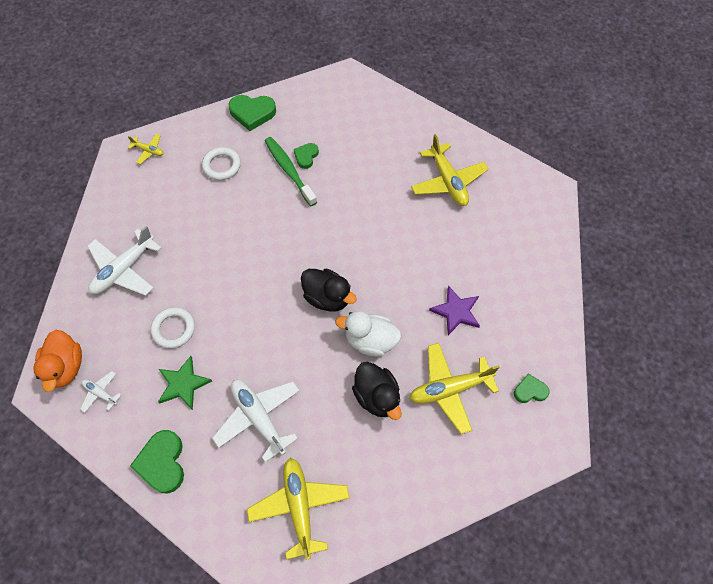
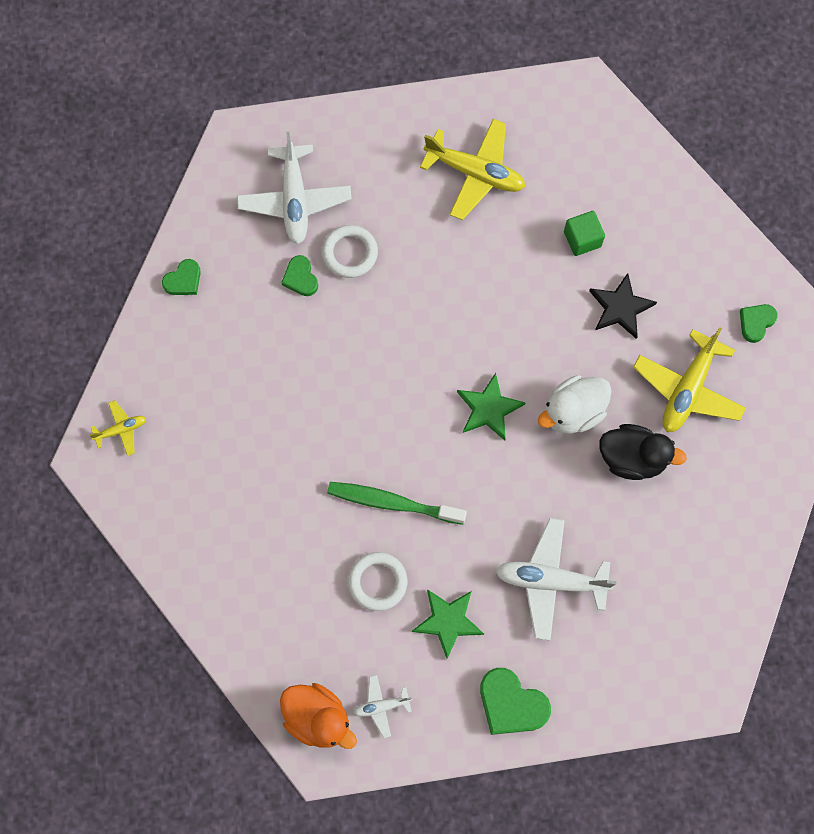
camera: 45 degrees left, 10 degrees up
(124, 269) = (256, 576): white plane -> white plane (294, 200)
(222, 166) = (222, 372): white ring -> white ring (350, 253)
(252, 113) = (183, 280): green heart -> green heart, size x0.59
(289, 170) = (300, 310): green toothbrush -> green toothbrush (392, 503)
(299, 506) = (668, 617): yellow plane -> none
(327, 297) = (488, 408): black duck -> green star
(456, 311) = (620, 308): purple star -> black star
(472, 259) = (582, 239): none -> green cube

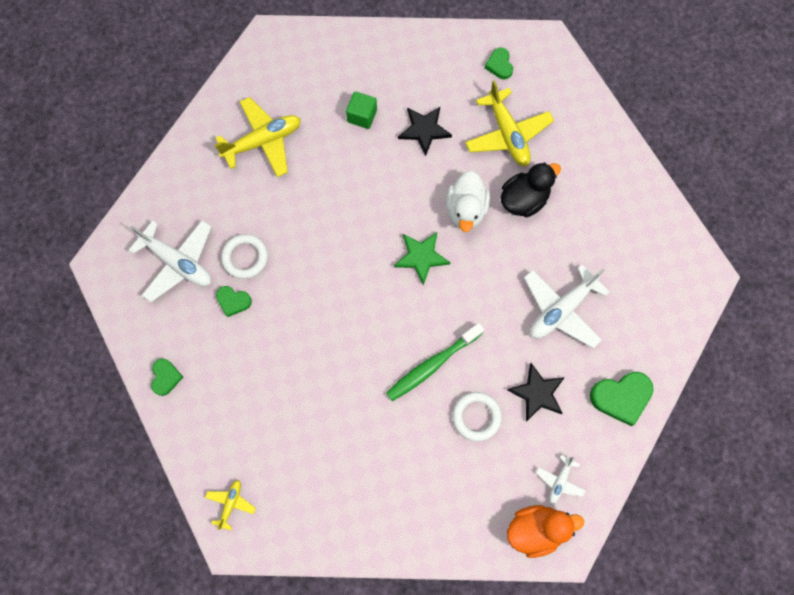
camera: 50 degrees left, 0 degrees up
(448, 621) = (537, 393): green star -> black star

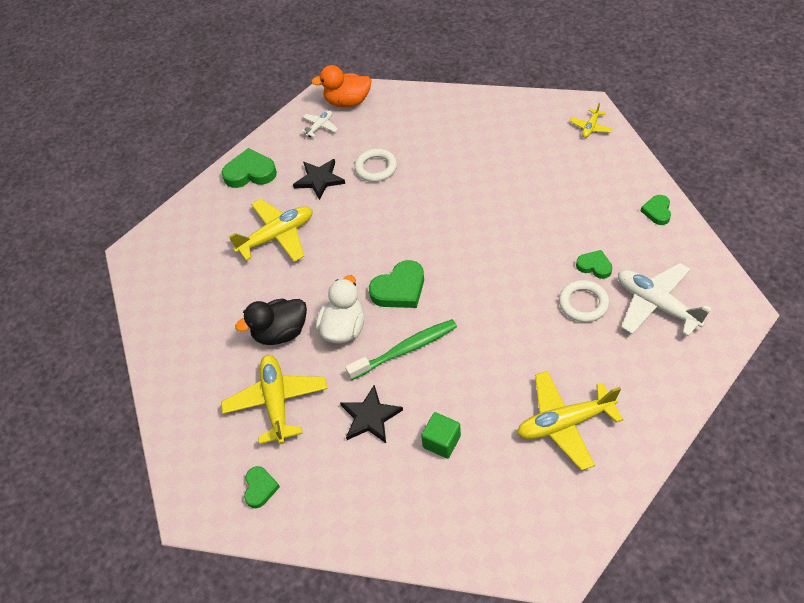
camera: 165 degrees left, 20 degrees down
(421, 257) = (399, 289): green star -> green heart
(432, 365) = (406, 204): green toothbrush -> green toothbrush (405, 350)
(561, 309) = (277, 236): white plane -> yellow plane

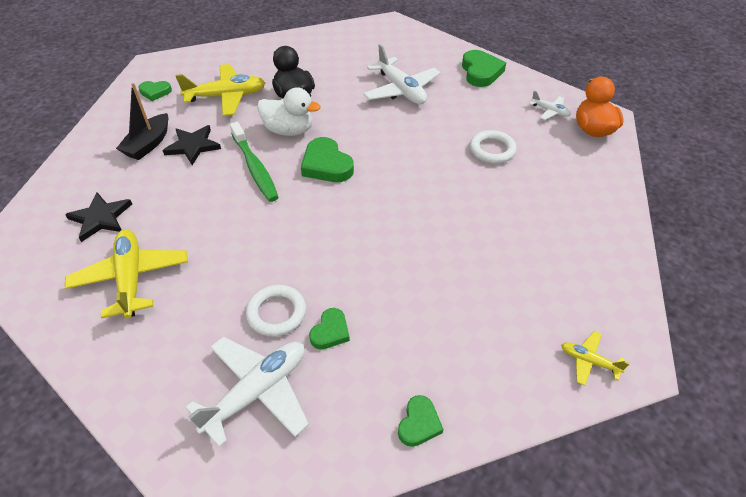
camera: 85 degrees right, 5 degrees down
(277, 236) = (401, 90): yellow plane -> white plane
(319, 180) = (473, 112): black star -> black star (100, 218)
(367, 465) = (148, 144): none -> black boat
(441, 441) = (150, 188): green cube -> none
(657, 211) = (419, 423): green heart -> green heart turned 105 degrees clockwise

